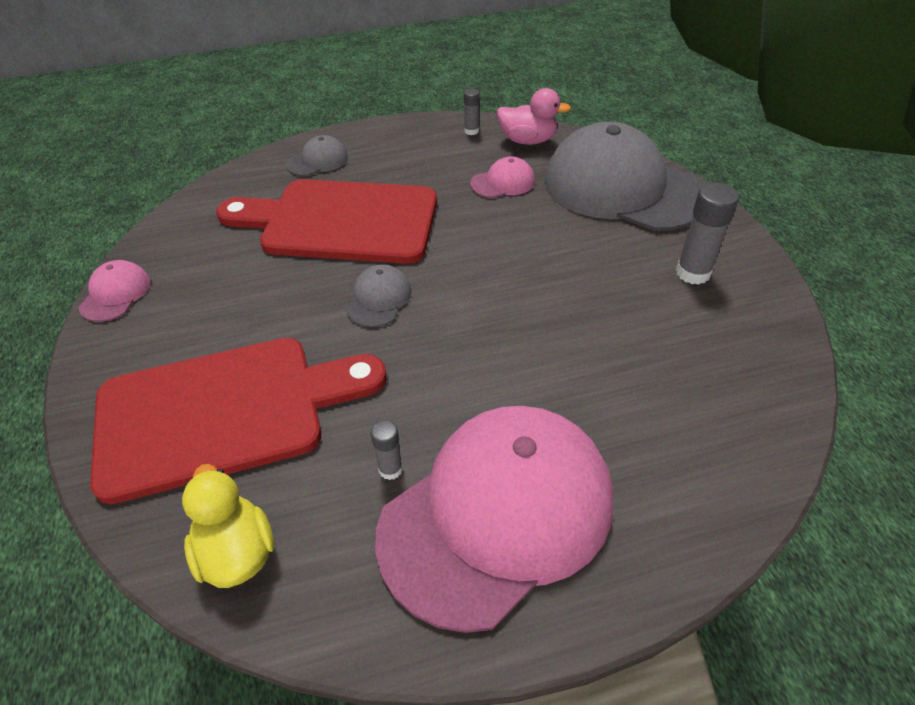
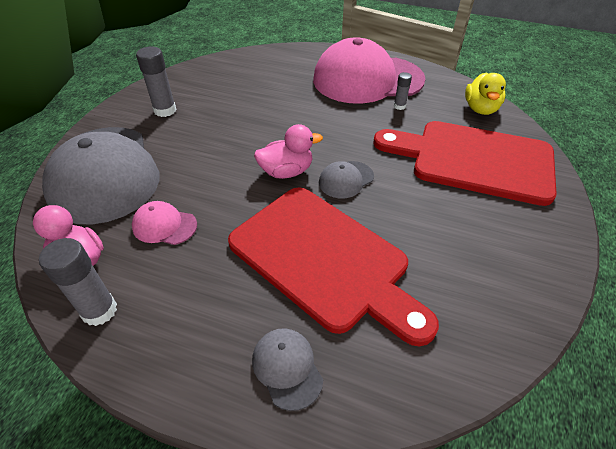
camera: 145 degrees left, 0 degrees up
(115, 294) = (549, 285): pink cap -> none
(317, 161) = (287, 368): grey cap -> grey cap turned 60 degrees clockwise
(453, 275) = (286, 172): none -> pink duck
(471, 131) = (99, 310): grey glue stick -> grey glue stick, size x1.79

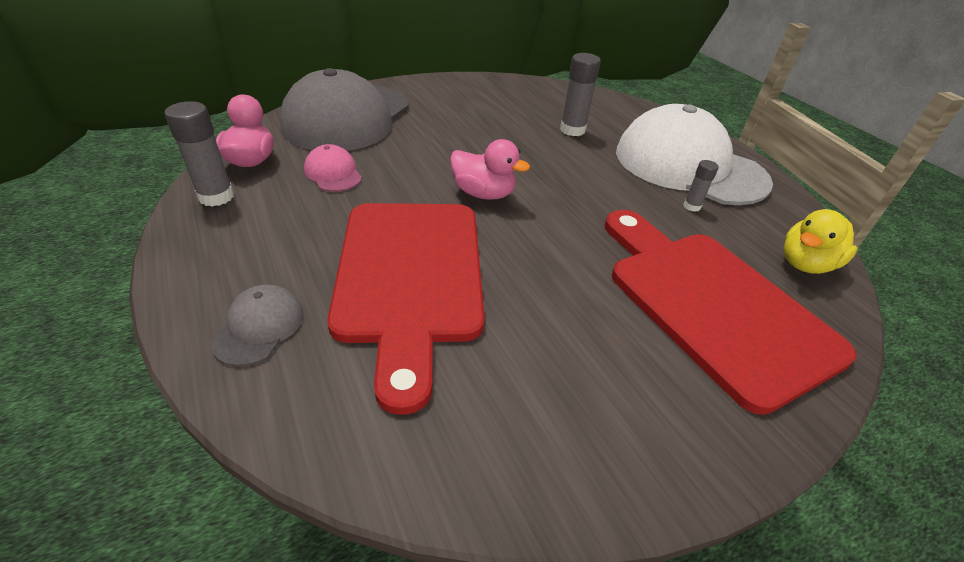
camera: 40 degrees right, 5 degrees down
(165, 110) = (453, 100): grey glue stick -> grey glue stick (572, 130)
(346, 179) = (529, 232): grey cap -> none
(367, 79) = (689, 166): pink cap -> white cap

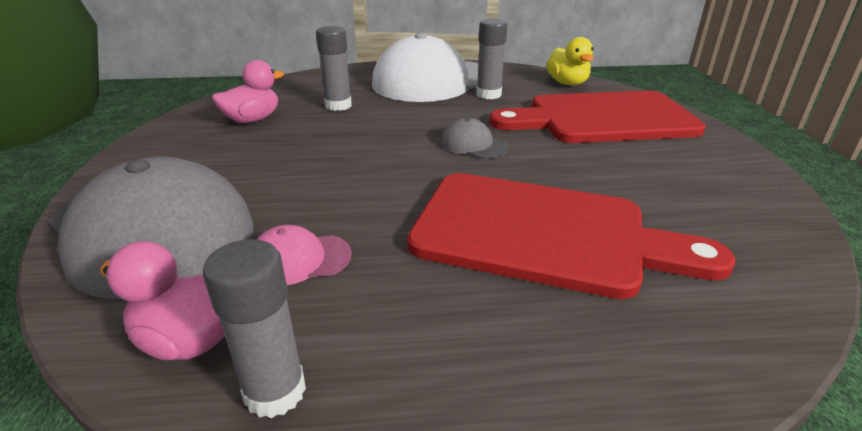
camera: 65 degrees left, 10 degrees down
(259, 327) = (612, 355): grey cap -> grey cap (474, 145)
(483, 193) = (418, 169): pink duck -> pink duck (252, 120)
(691, 206) = (488, 94): grey glue stick -> grey glue stick, size x1.79

